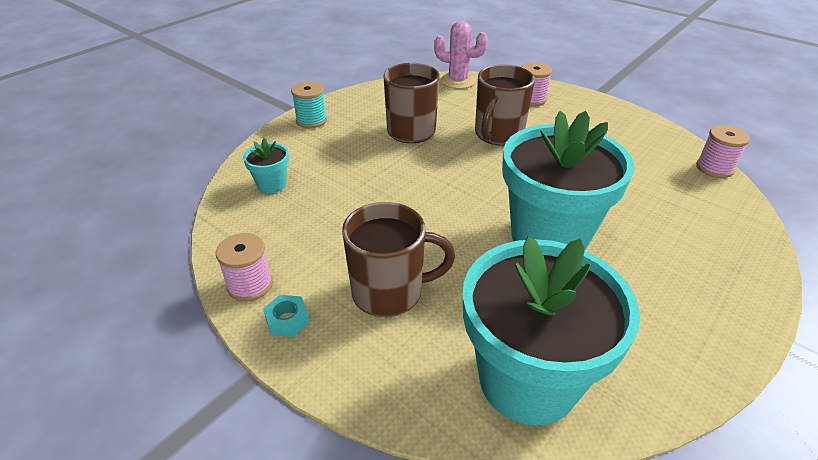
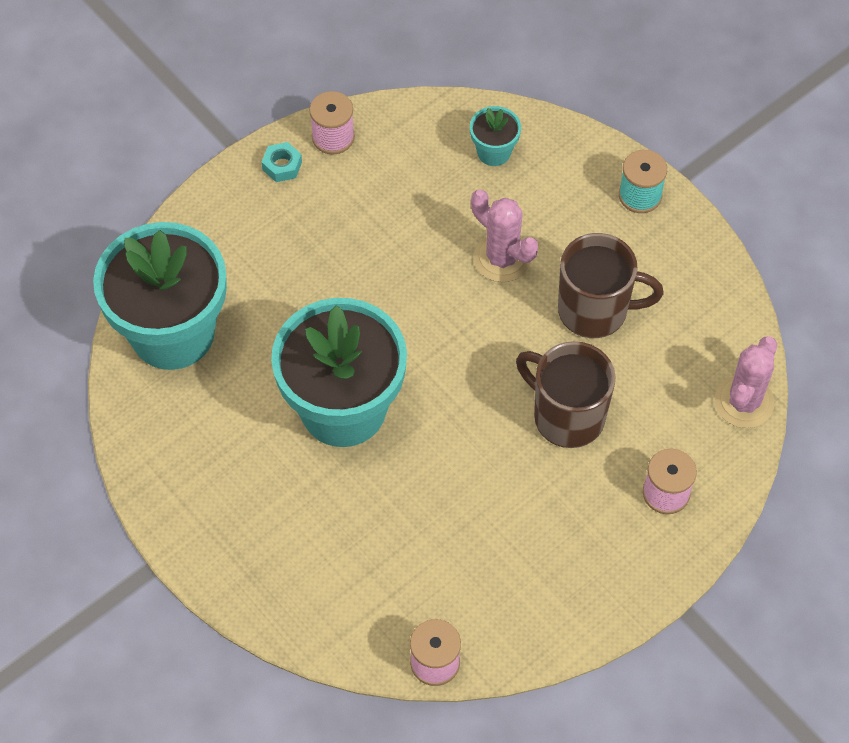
camera: 100 degrees right, 20 degrees up
(376, 171) = (502, 258): none -> pink cactus
(389, 292) = (296, 247): brown mug -> none

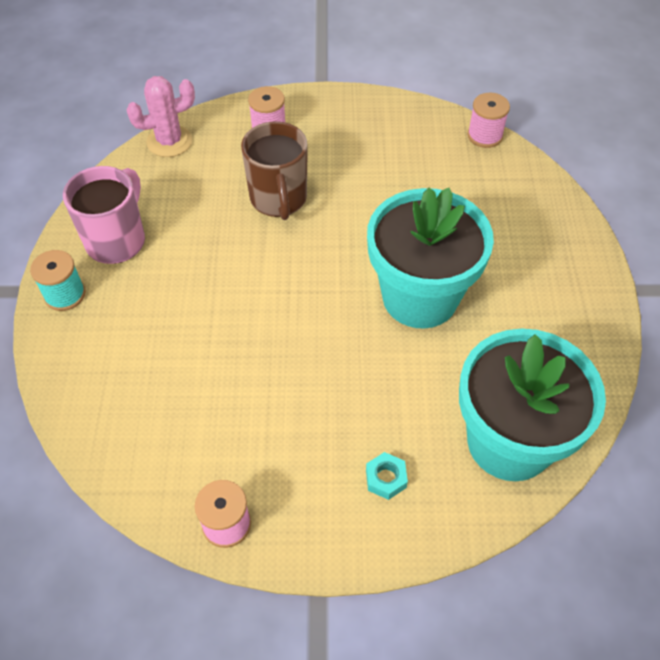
camera: 140 degrees left, 5 degrees down
(282, 166) = (295, 530): turquoise nut -> turquoise nut (386, 478)
(494, 152) = (119, 406): turquoise flower pot -> none
(502, 258) = (207, 320): pink cactus -> none
(595, 311) = (189, 244): brown mug -> none
(659, 268) = (117, 241): none -> pink mug

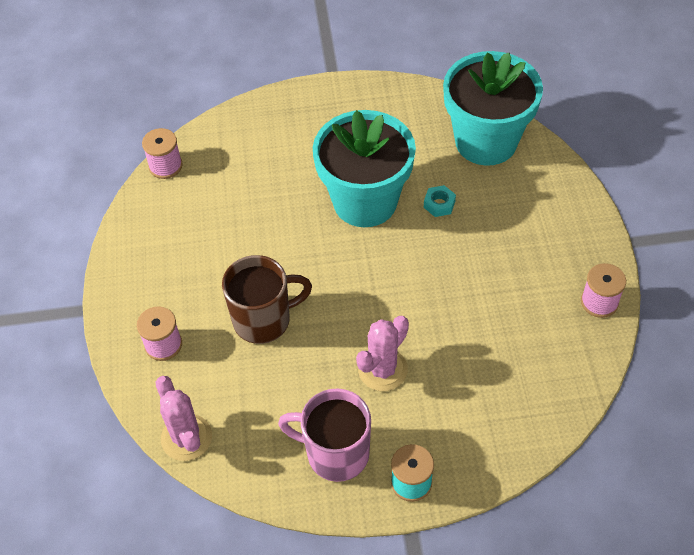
camera: 95 degrees left, 0 degrees up
(195, 287) = (382, 369): none -> pink cactus
(386, 478) = (535, 210): turquoise nut -> turquoise nut (439, 204)

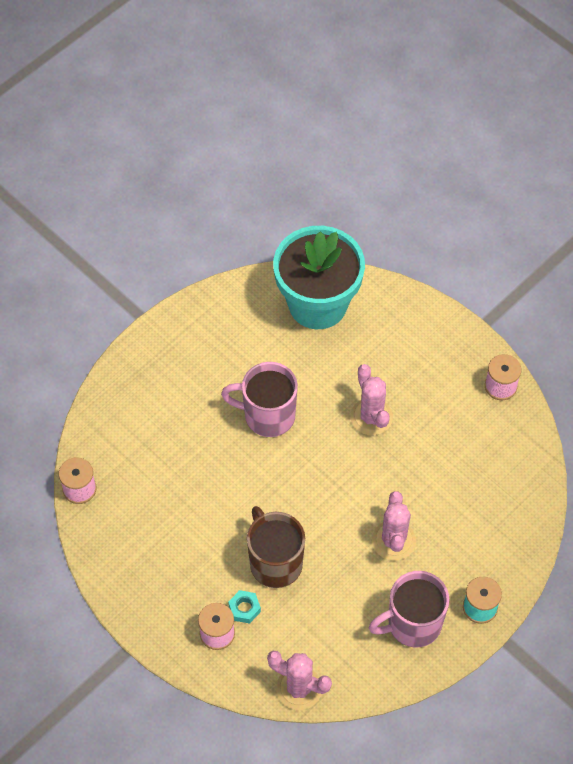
camera: 40 degrees left, 5 degrees up
(263, 320) = (275, 562): brown mug -> brown mug turned 60 degrees counterclockwise
(365, 201) = (268, 415): turquoise flower pot -> pink mug
(439, 204) = (326, 381): turquoise nut -> turquoise nut (244, 608)
(454, 255) = (371, 417): none -> pink cactus

